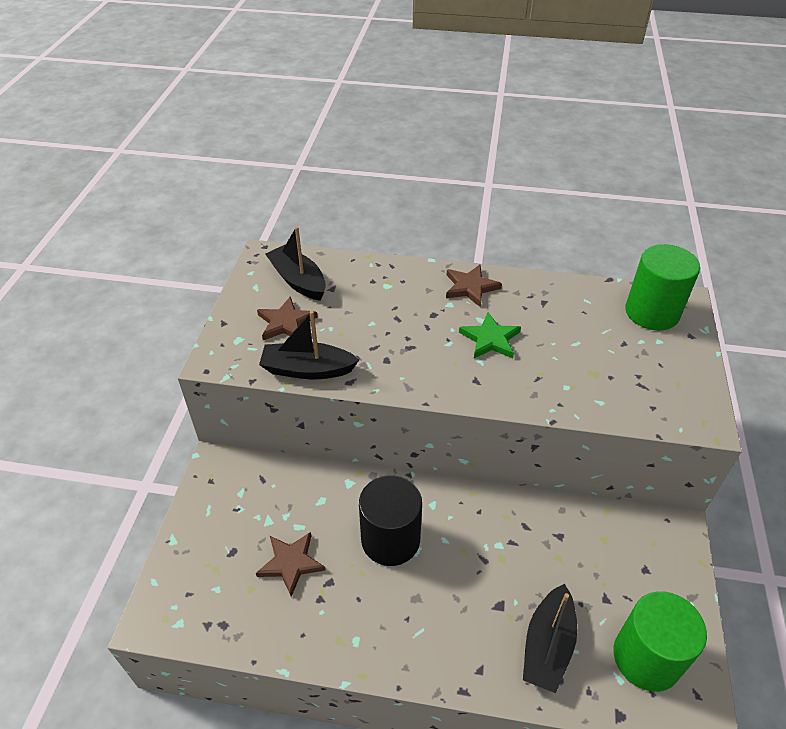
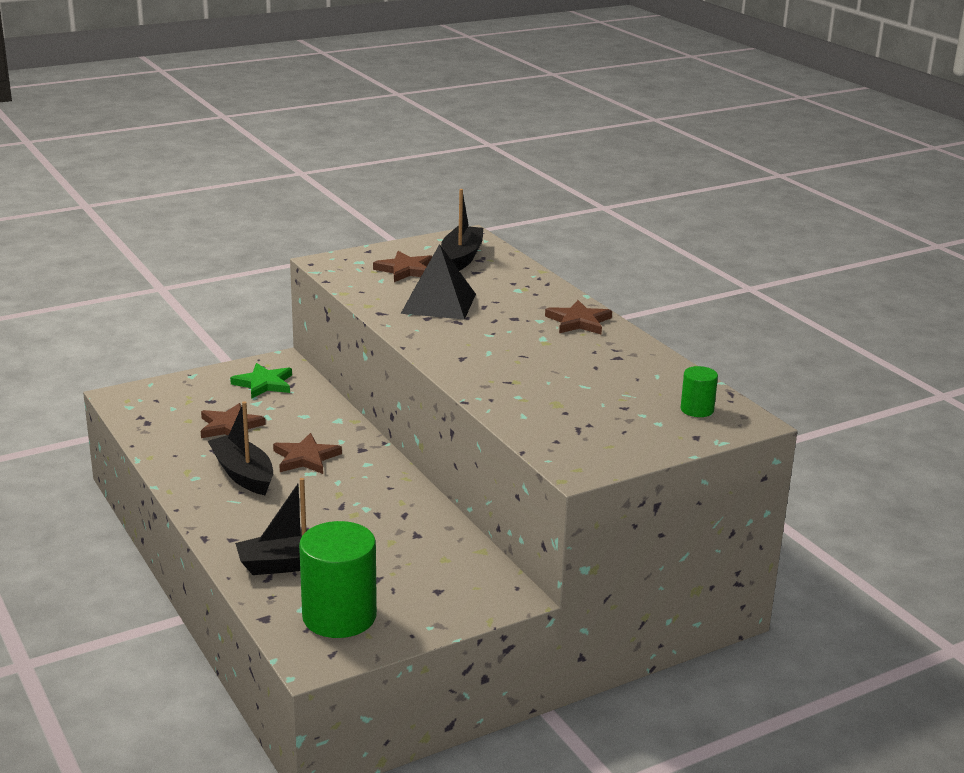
camera: 50 degrees right, 20 degrees down
(307, 369) = (368, 294): black boat -> black boat (243, 474)
(367, 339) = (438, 303): none -> black pyramid
(390, 539) = (305, 458): black cylinder -> brown star
(490, 339) = (524, 349): green star -> green star (264, 384)
(652, 312) = (697, 409): green cylinder -> green cylinder, size x0.49

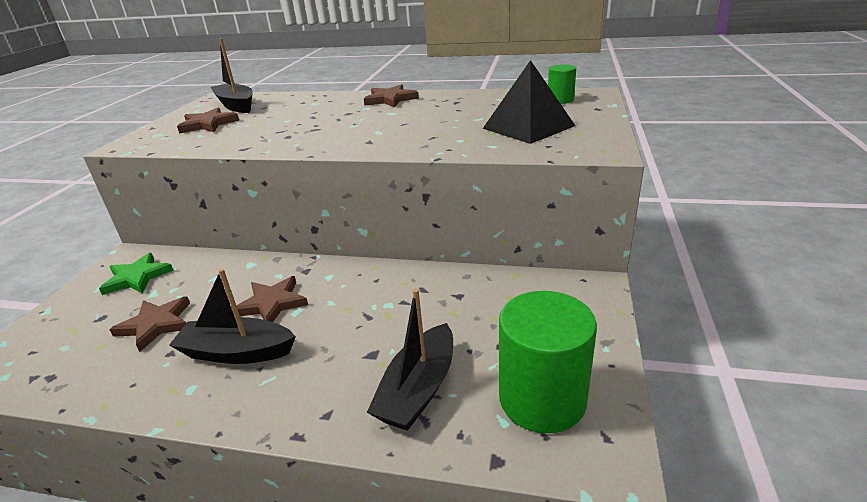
camera: 45 degrees left, 5 degrees up
(438, 303) = (277, 127): black pyramid -> black pyramid (528, 127)

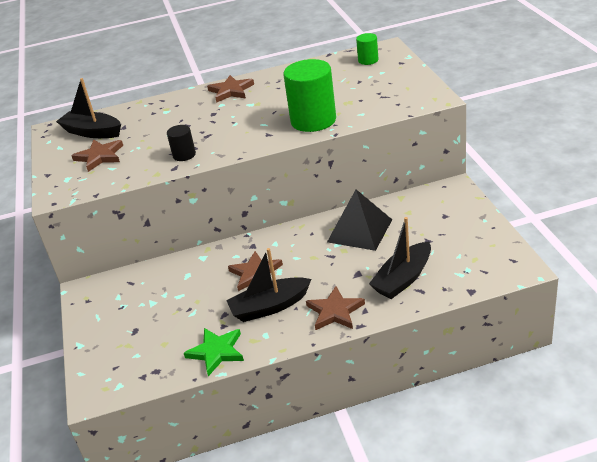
camera: 25 degrees left, 5 degrees up
(137, 277) = (120, 299): green star -> green star (216, 352)
(156, 325) = (187, 317): brown star -> brown star (335, 311)
(269, 140) = (184, 155): none -> black cylinder
(418, 389) = (403, 279): black boat -> black boat turned 45 degrees clockwise
(528, 127) = (369, 91): black pyramid -> black pyramid (359, 230)
(542, 399) = (471, 257): green cylinder -> green cylinder (313, 120)

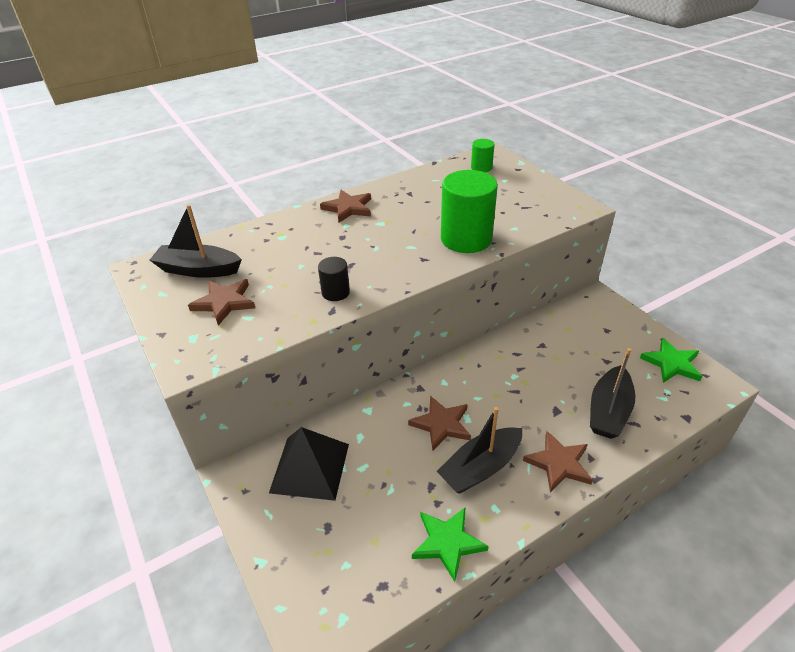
camera: 20 degrees left, 5 degrees up
(359, 230) = (529, 356): black pyramid -> black pyramid (310, 468)
(487, 248) = (672, 363): none -> green star

